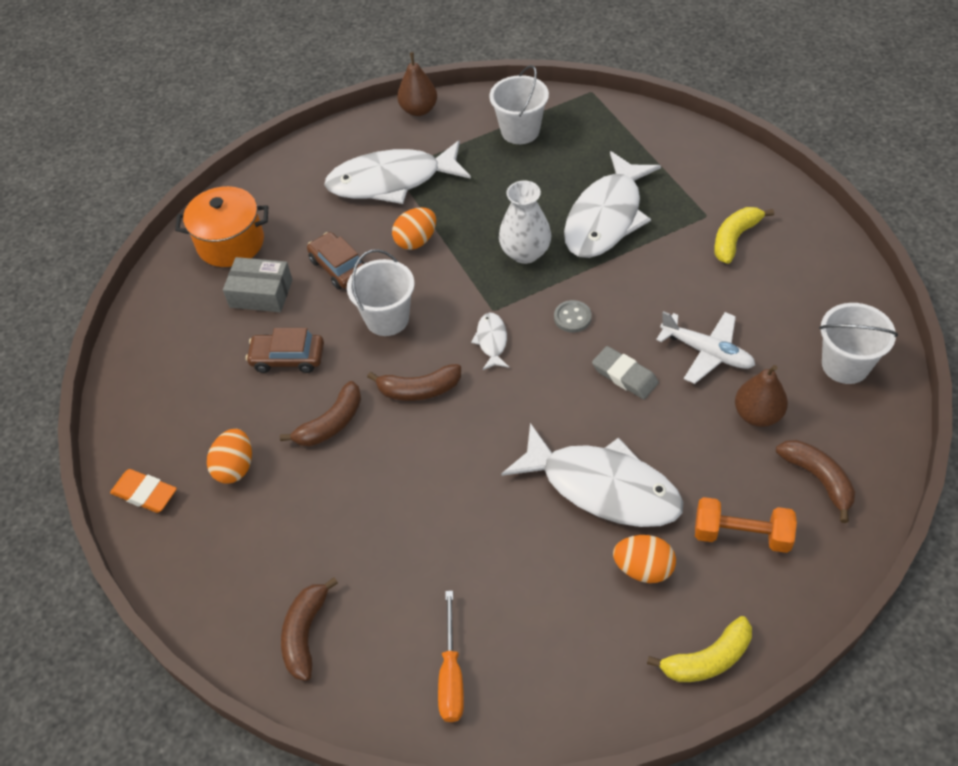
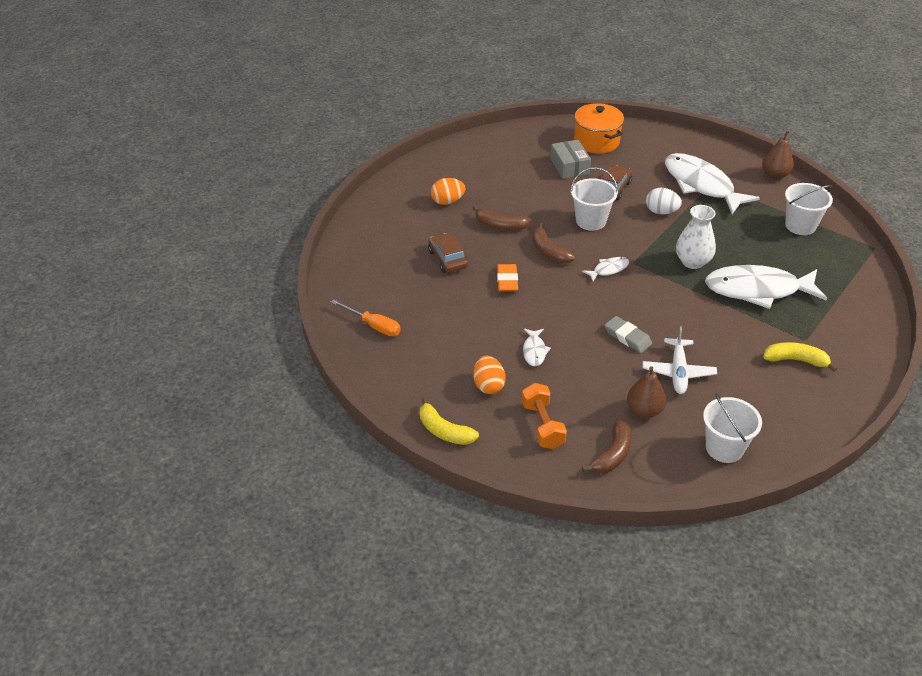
camera: 60 degrees right, 10 degrees down
(145, 493) = (411, 177): orange eraser -> orange eraser (507, 280)
(288, 358) = (532, 193): brown car -> brown car (447, 259)
(305, 633) = (365, 263): brown banana -> none
(416, 241) = (661, 212): orange egg -> white egg
(451, 674) = (373, 325): orange screwdriver -> orange screwdriver turned 120 degrees counterclockwise
(572, 317) = (656, 299): grey button -> none
(603, 487) = (534, 351): white fish -> white fish, size x0.44
(624, 375) = (627, 337): grey eraser -> grey eraser turned 60 degrees counterclockwise

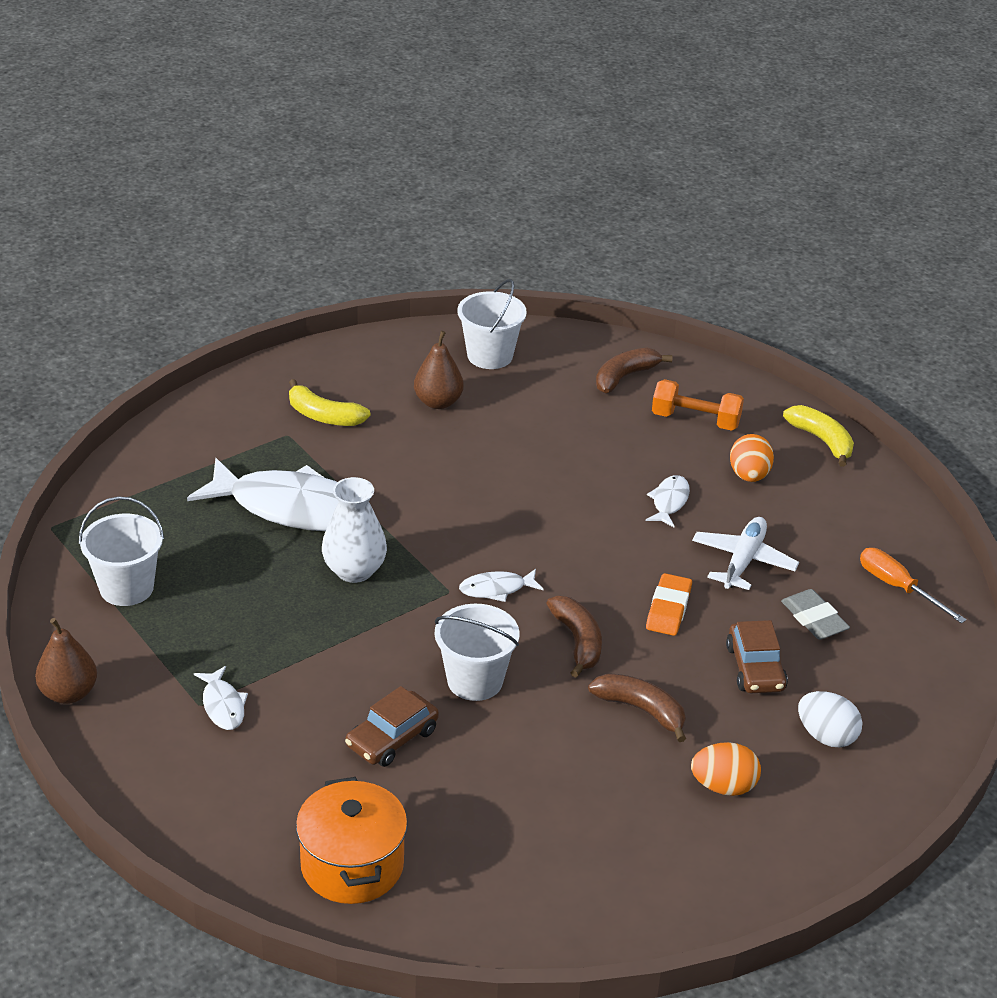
camera: 165 degrees left, 5 degrees down
(542, 425) = (695, 420): orange dumbbell -> orange dumbbell turned 75 degrees counterclockwise
(569, 166) = (446, 812): grey box -> none
(627, 337) = (528, 490): grey eraser -> grey eraser (814, 619)
(644, 410) = (560, 408): brown pear -> brown pear (438, 402)
(661, 212) = (338, 668): white egg -> white egg (826, 736)
(678, 372) = (488, 436): white plane -> white plane (743, 561)
(701, 185) = (223, 705): white fish -> white fish, size x0.44

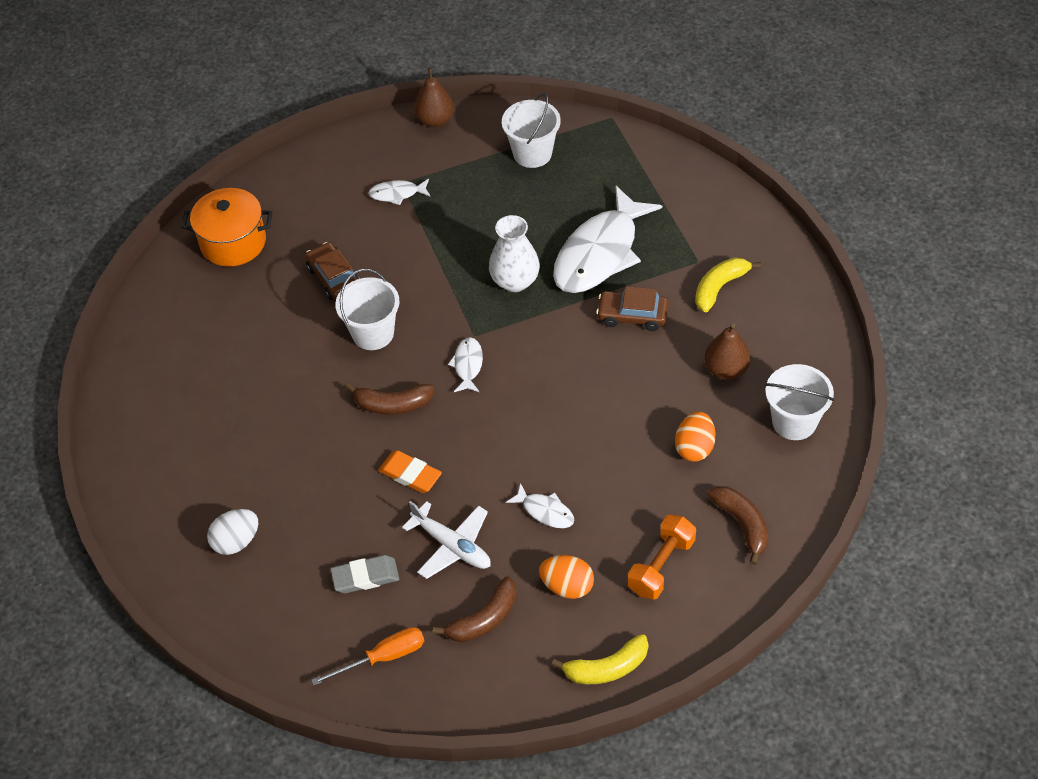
camera: 110 degrees right, 15 degrees up
(641, 710) = (307, 428): brown banana -> brown banana (484, 619)
(723, 786) = (215, 459): orange egg -> orange egg (694, 447)
(755, 668) = (324, 516): brown car -> brown car (632, 316)

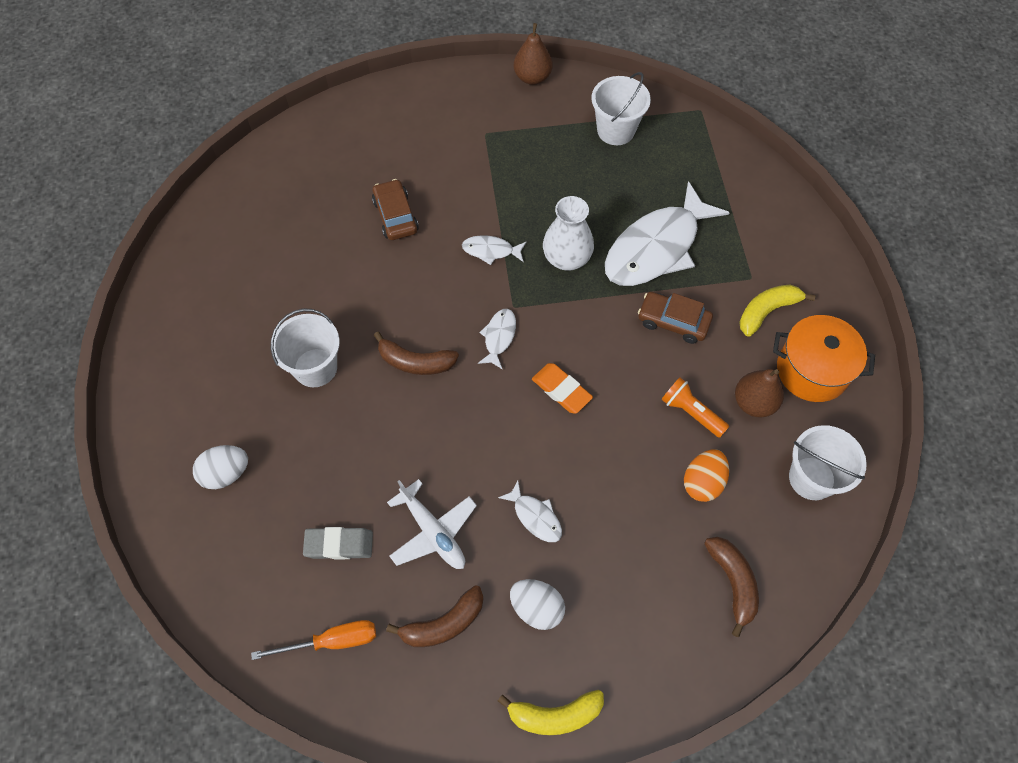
camera: 10 degrees right, 10 degrees up
(233, 242) = (312, 159): orange pot -> orange pot (812, 370)
(373, 333) = (416, 282): white bucket -> white bucket (315, 367)
(397, 194) = (477, 143): white fish -> white fish (491, 251)
(410, 474) = (412, 442): orange eraser -> orange eraser (561, 390)
(567, 586) = (536, 608): orange egg -> white egg
(661, 566) = (638, 609): orange dumbbell -> none
(669, 391) = (691, 412): none -> orange flashlight

